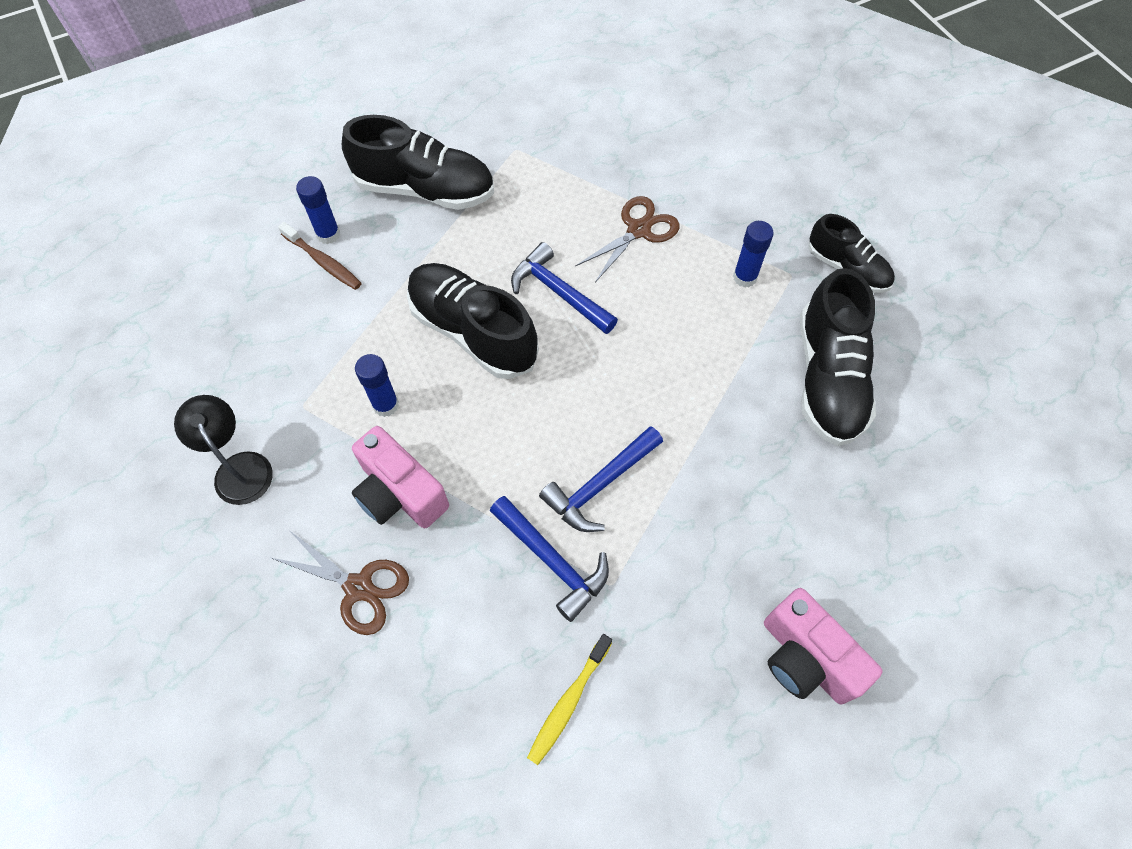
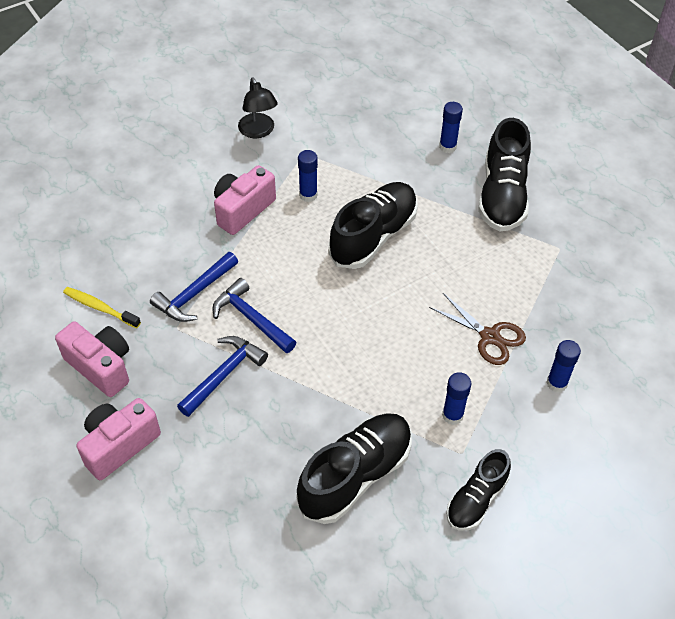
camera: 85 degrees right, 10 degrees down
(239, 467) = (258, 131): black lamp -> black lamp turned 105 degrees clockwise
(323, 262) = (423, 147): brown toothbrush -> none
(358, 587) = (179, 198): brown scissors -> none
(558, 292) = (417, 285): blue hammer -> blue hammer (224, 374)
(677, 693) = (101, 367): none -> pink camera
(701, 181) = (556, 383): none -> blue glue stick
(828, 378) = (355, 475): black shoe -> black shoe turned 135 degrees clockwise

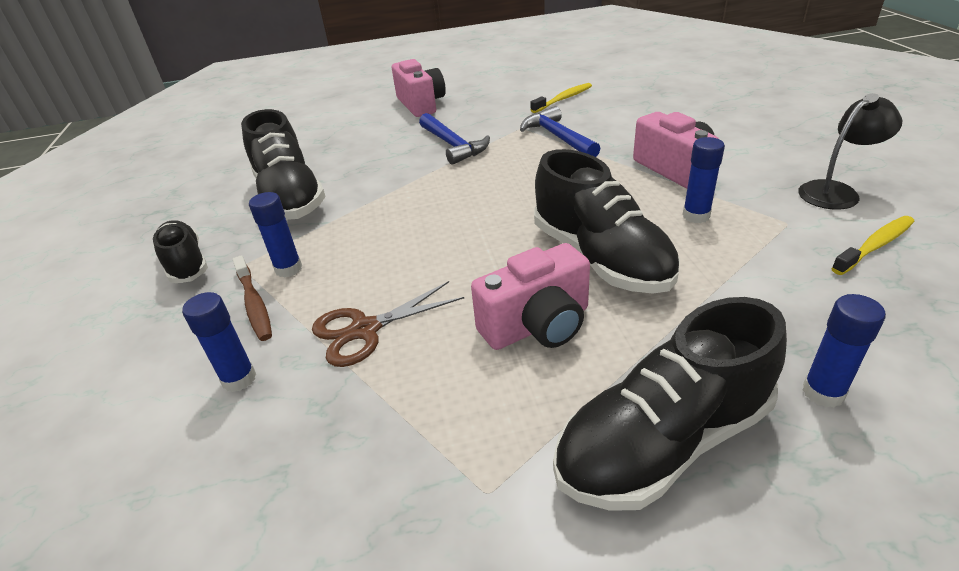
camera: 115 degrees right, 15 degrees down
(101, 367) = (500, 99): pink camera -> pink camera (537, 325)
(251, 318) = (510, 162): blue hammer -> none
(258, 131) = (836, 191): black lamp -> black lamp turned 150 degrees clockwise
(319, 121) = (875, 246): none -> yellow toothbrush
(496, 415) = (254, 304): none -> brown toothbrush
(502, 195) = (663, 441): black shoe -> black shoe turned 60 degrees counterclockwise

